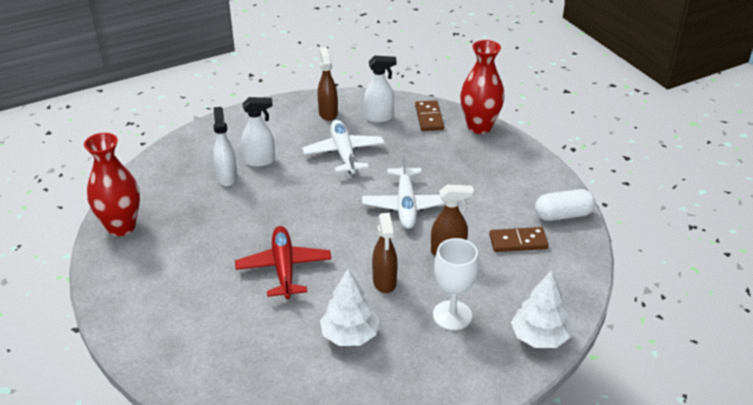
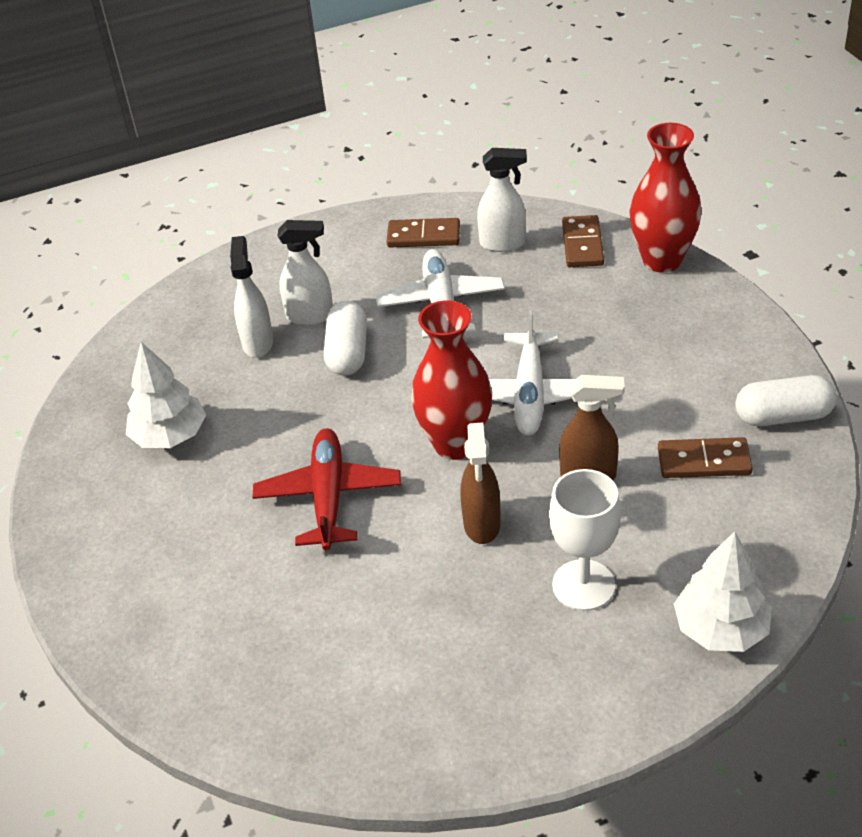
camera: 10 degrees right, 5 degrees up
(121, 227) = (93, 422): red vase -> red vase (455, 444)
(286, 182) = (347, 352): none -> white capsule
(328, 113) = (423, 236): brown spray bottle -> brown domino
(350, 335) = (418, 613): white tree -> white tree (170, 436)

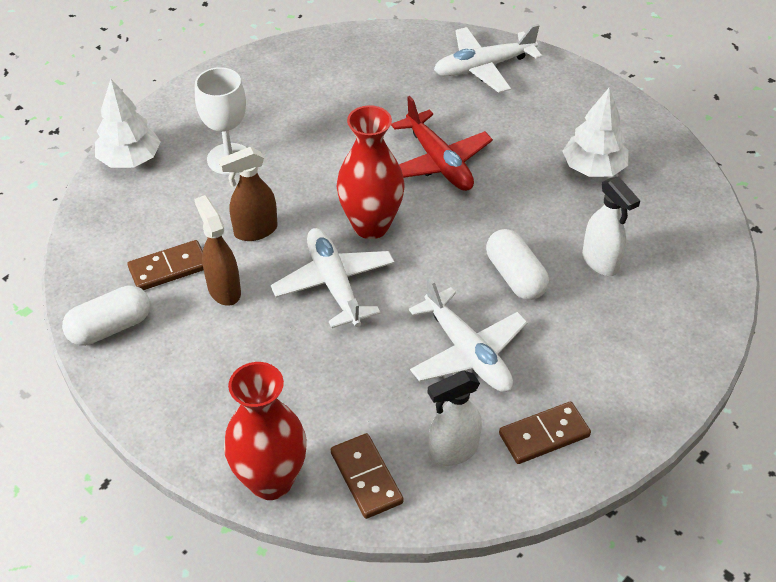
camera: 150 degrees right, 5 degrees up
(163, 622) = (483, 67): none -> white plane
(310, 316) = (578, 302): white spray bottle -> none
(482, 525) = (317, 175): brown spray bottle -> brown spray bottle (224, 290)

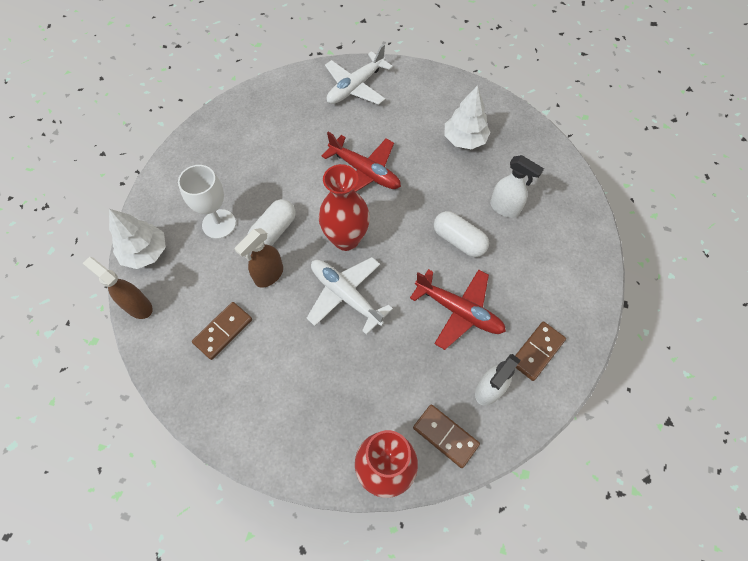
camera: 25 degrees left, 15 degrees up
(110, 327) = (206, 398): white capsule -> white capsule (274, 231)
(224, 290) = (272, 332): brown spray bottle -> brown spray bottle (138, 306)
(467, 353) = (459, 311): white plane -> red plane

